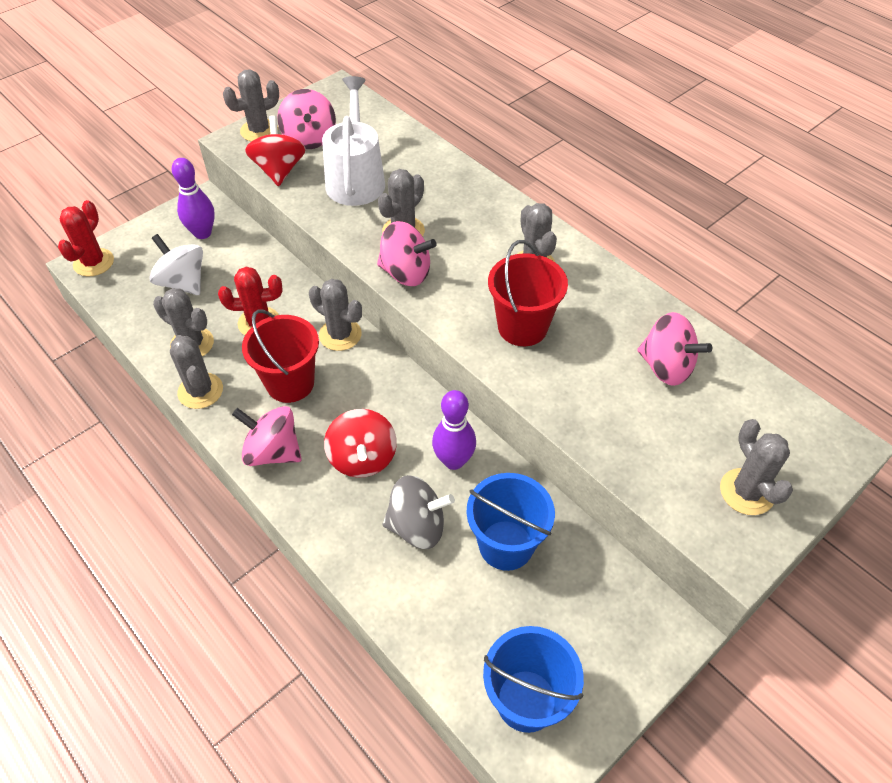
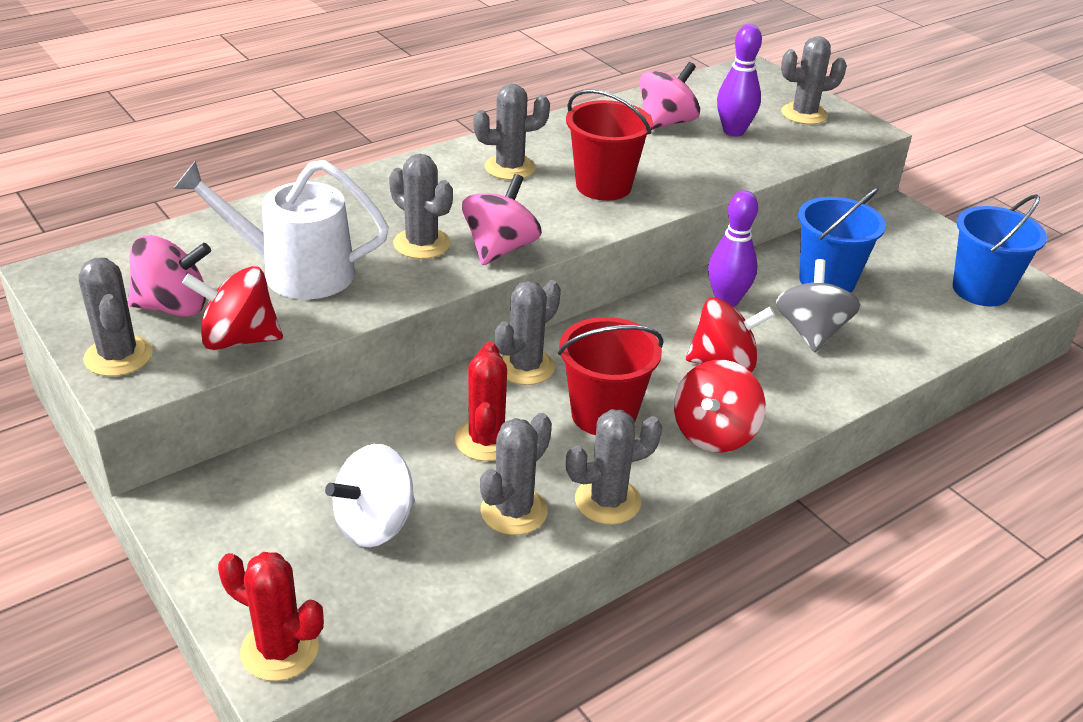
camera: 85 degrees left, 15 degrees down
(202, 233) = (260, 501): purple bowling pin -> purple bowling pin (733, 131)
(273, 451) = (714, 433): pink spinning top -> red spinning top

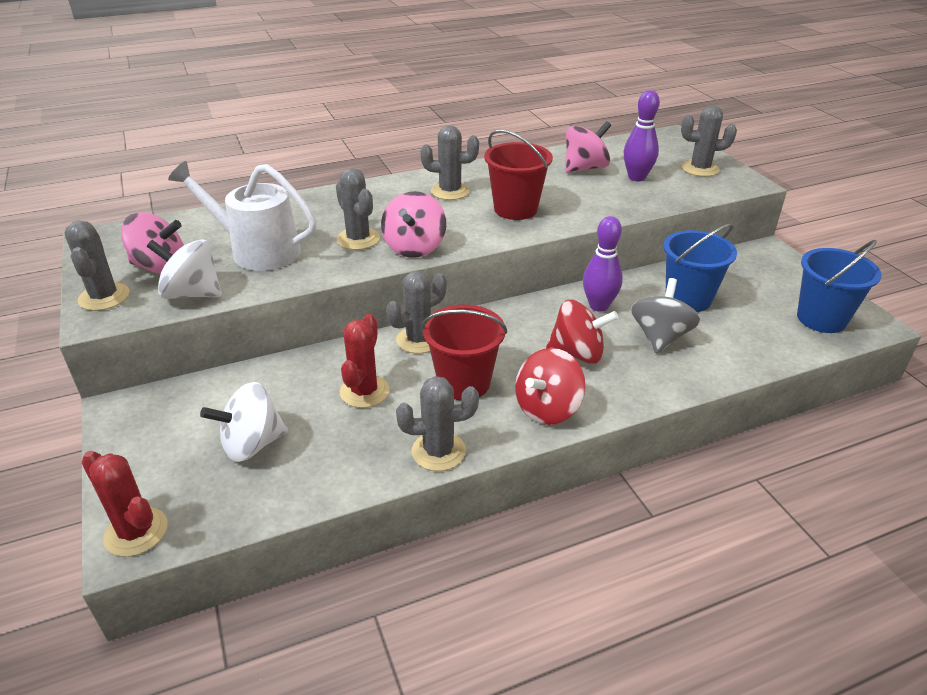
camera: 15 degrees right, 0 degrees up
(239, 339) = (192, 294): red spinning top -> white spinning top
(500, 249) = (414, 247): pink spinning top -> pink spinning top turned 150 degrees clockwise
(514, 511) = (361, 449): grey cactus -> none

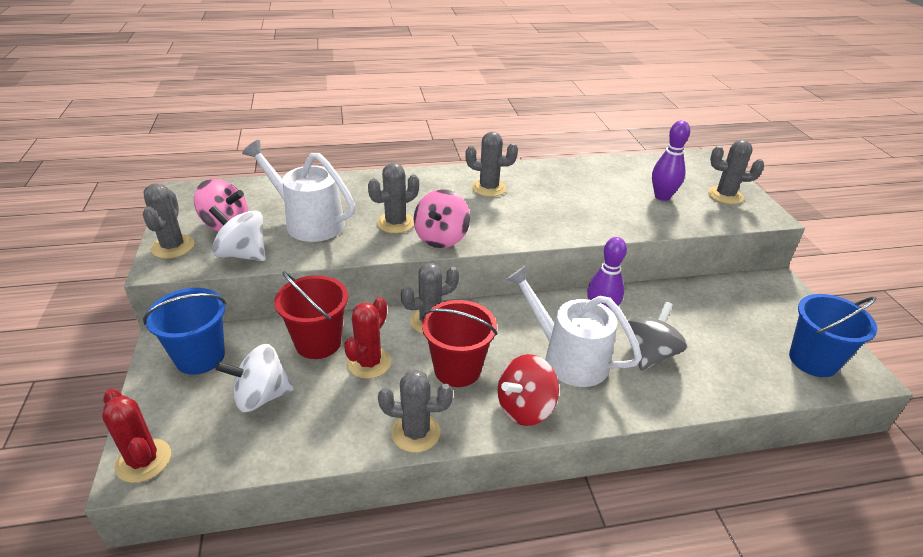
camera: 10 degrees right, 0 degrees up
(358, 239) = (395, 223): grey cactus -> grey cactus turned 75 degrees clockwise
(515, 209) = (541, 213): red bucket -> red bucket (318, 342)
(577, 353) = (568, 357): red spinning top -> white watering can
(585, 168) = (616, 181): pink spinning top -> none
(688, 299) = (686, 319): blue bucket -> blue bucket (200, 357)

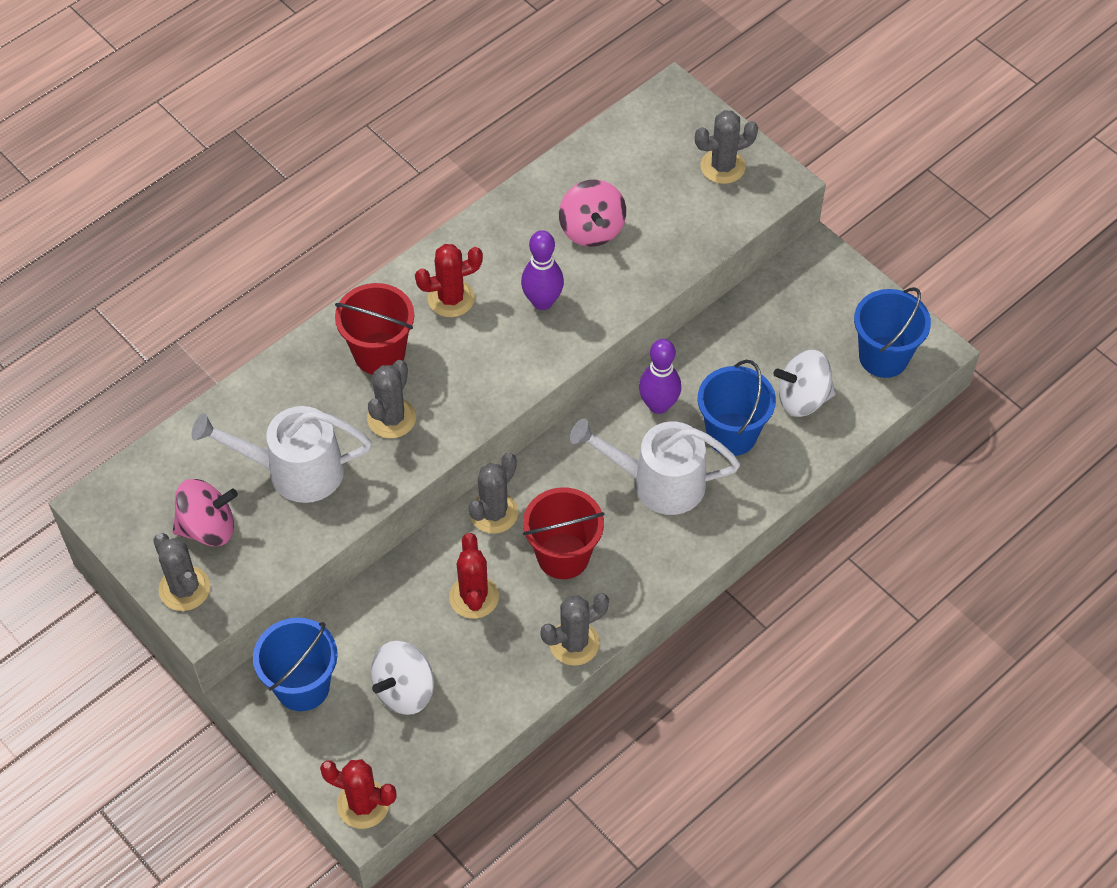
camera: 30 degrees left, 20 degrees up
(243, 254) = (271, 556): white spinning top -> white spinning top (802, 398)
(318, 342) = (403, 603): red bucket -> red bucket (379, 353)
(441, 238) = (459, 414): pink spinning top -> pink spinning top (592, 229)
(488, 188) = (451, 298): grey cactus -> red cactus
(525, 408) = (652, 563): red spinning top -> none
(649, 354) = (731, 434): grey spinning top -> blue bucket
(662, 196) = (655, 207): purple bowling pin -> purple bowling pin (542, 301)

